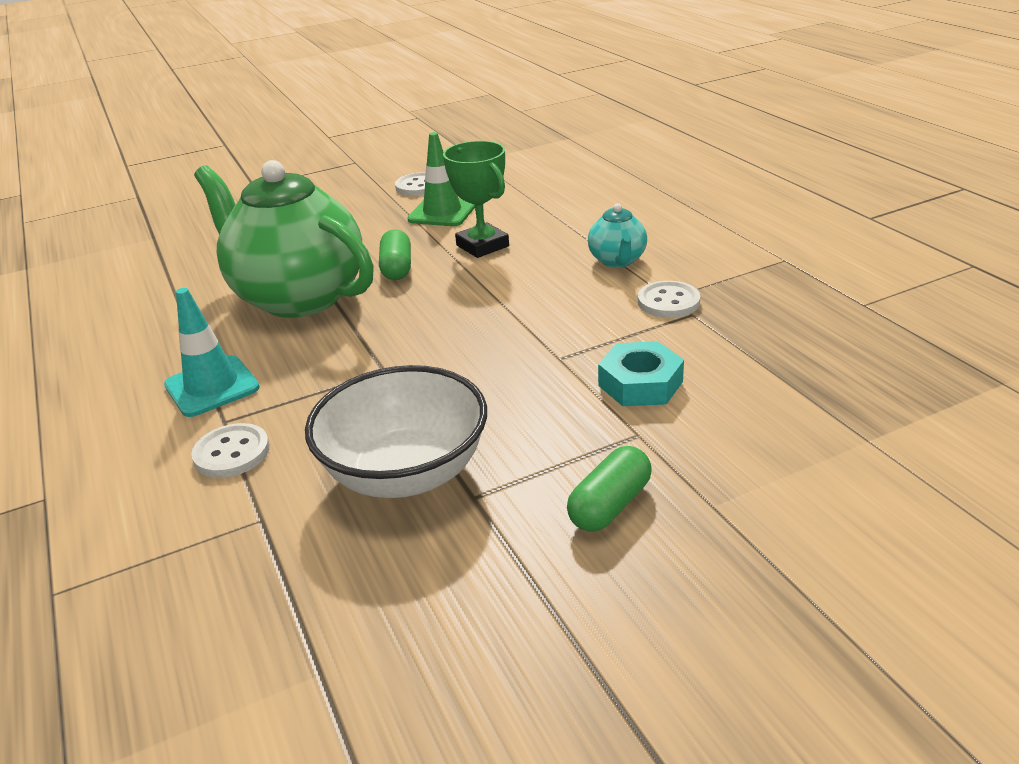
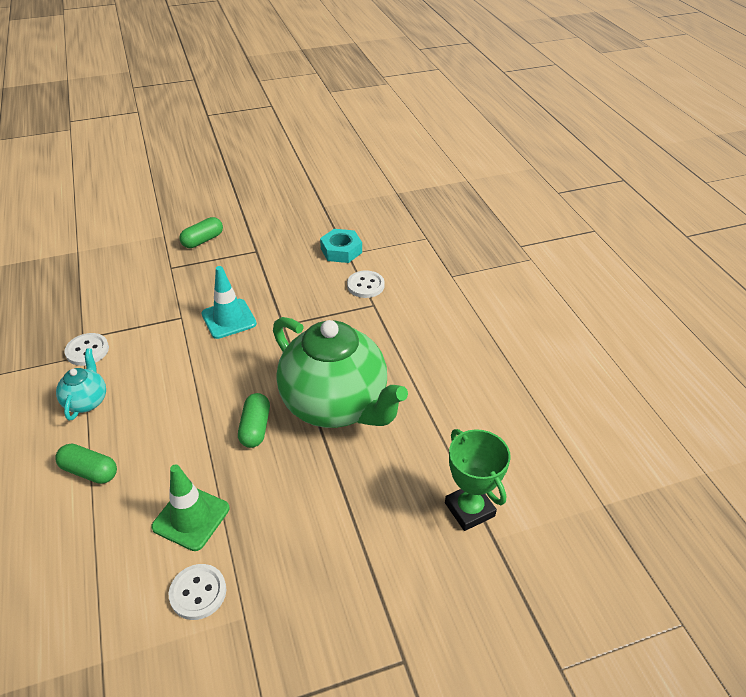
camera: 175 degrees left, 10 degrees up
(212, 386) = (385, 329): turquoise traffic cone -> turquoise traffic cone (229, 319)
(406, 473) = (282, 264): white bowl -> none
(482, 246) = (176, 446): green trophy -> green trophy (469, 509)
(563, 221) = (90, 471): none -> green capsule
(640, 383) = (150, 293): turquoise nut -> turquoise nut (341, 250)

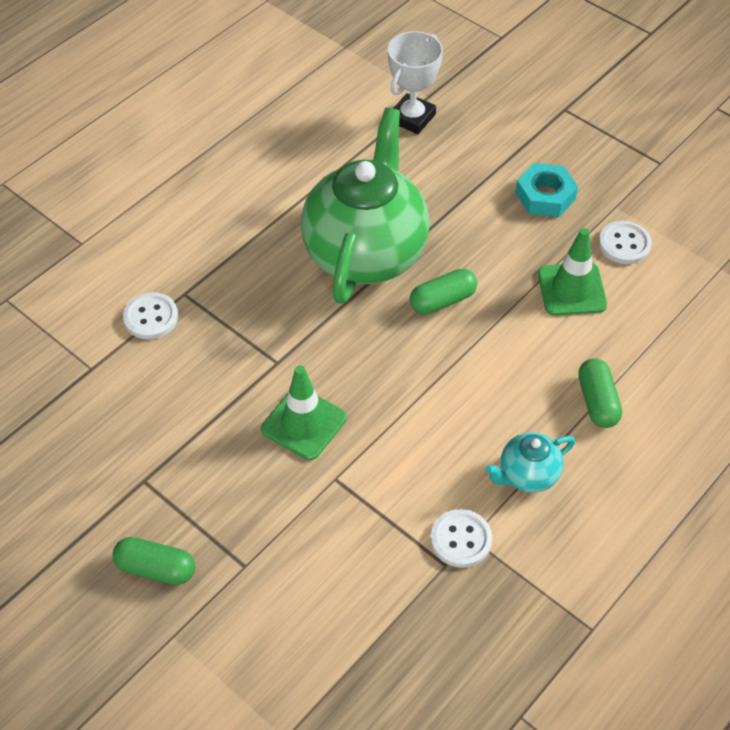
camera: 120 degrees left, 10 degrees up
(229, 319) = (304, 423): turquoise traffic cone -> green traffic cone
(341, 250) = (87, 379): turquoise nut -> turquoise nut (545, 196)
(469, 509) = (412, 118): green trophy -> white trophy

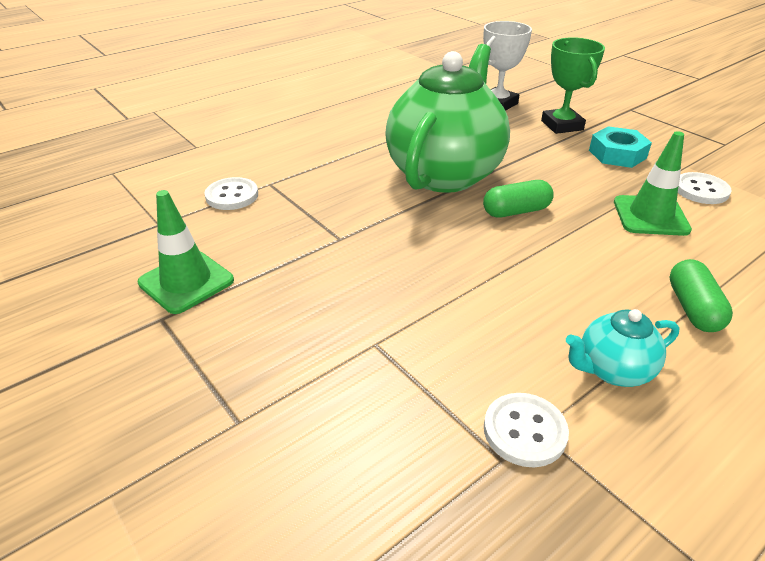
camera: 10 degrees right, 15 degrees down
(156, 568) = (129, 408): green capsule -> none
(304, 423) = (353, 289): green traffic cone -> green traffic cone (186, 282)
(486, 151) = (562, 125): none -> green trophy

